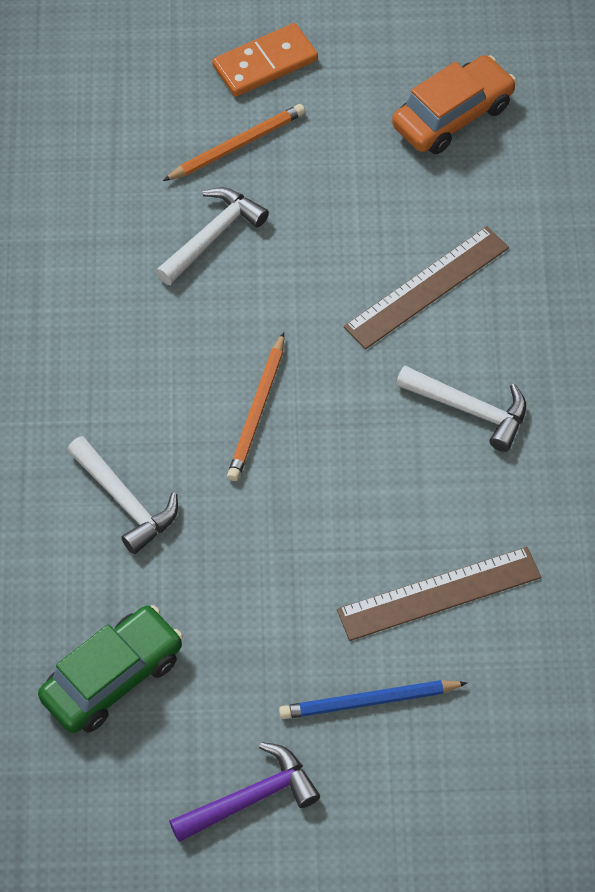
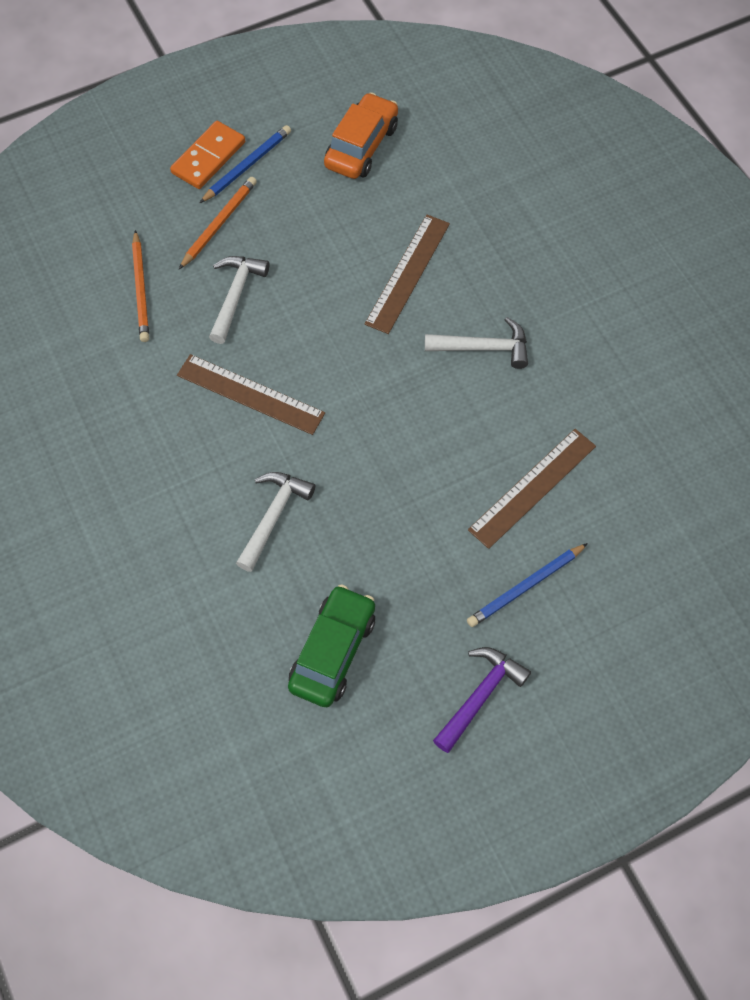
camera: 25 degrees left, 5 degrees up
(125, 502) = (273, 516): white hammer -> white hammer turned 90 degrees counterclockwise
(170, 355) = (250, 394): none -> brown ruler
(257, 410) = (334, 409): orange pencil -> orange pencil (141, 289)
(304, 90) = (247, 166): none -> blue pencil

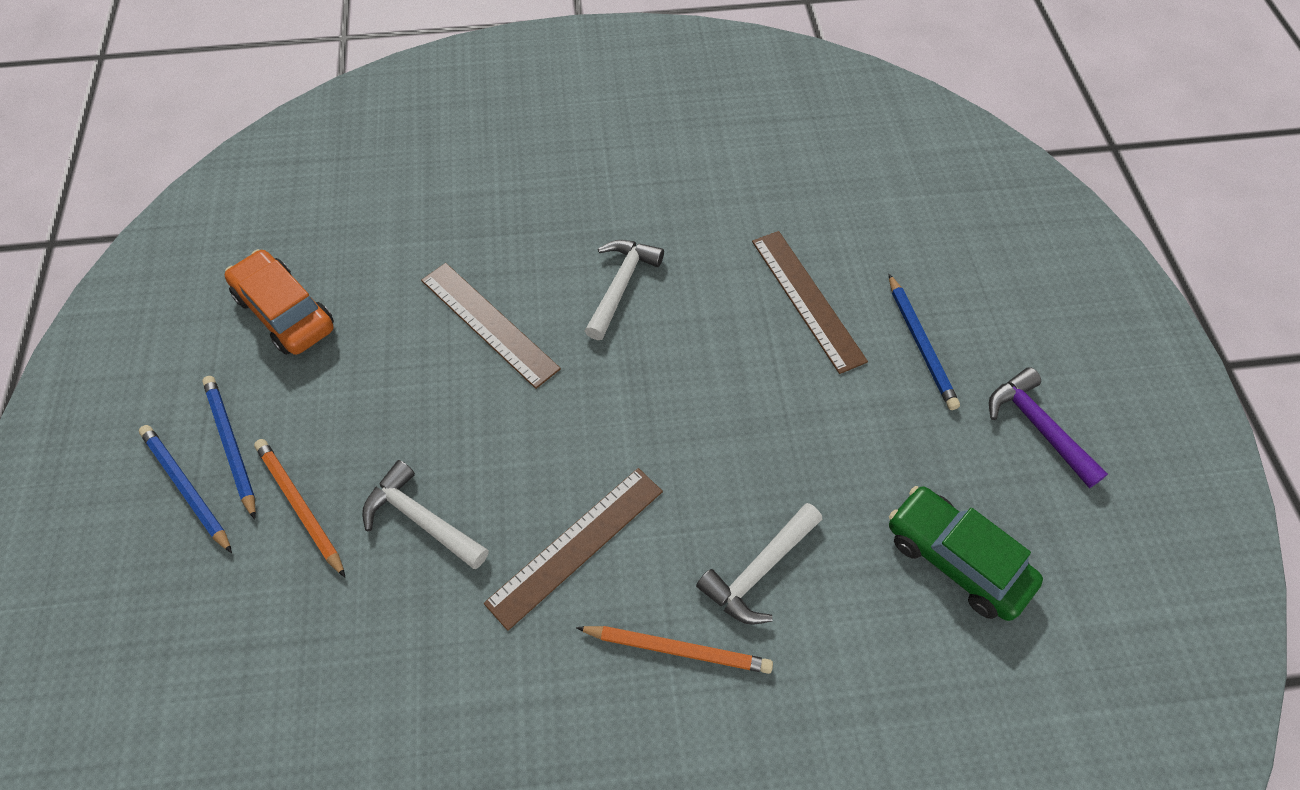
camera: 70 degrees left, 5 degrees down
(141, 289) = (346, 639): orange pencil -> orange pencil (677, 649)
(208, 157) = (187, 488): orange domino -> blue pencil
(273, 516) = (758, 571): white hammer -> white hammer turned 90 degrees counterclockwise

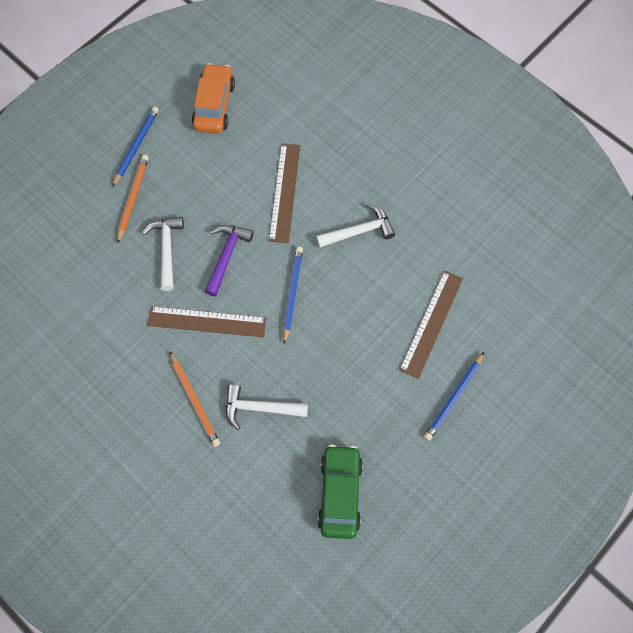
camera: 50 degrees right, 10 degrees up
(187, 488) = (104, 149): blue pencil -> blue pencil (292, 294)
(1037, 426) = (453, 487): purple hammer -> purple hammer (226, 256)

